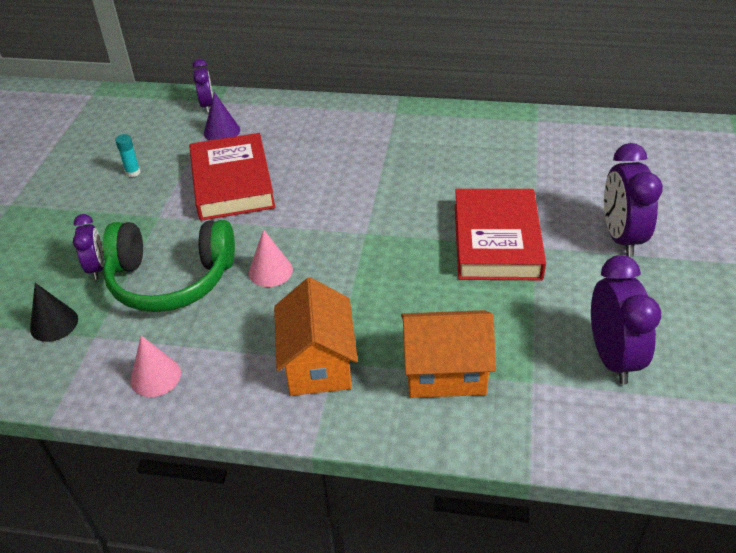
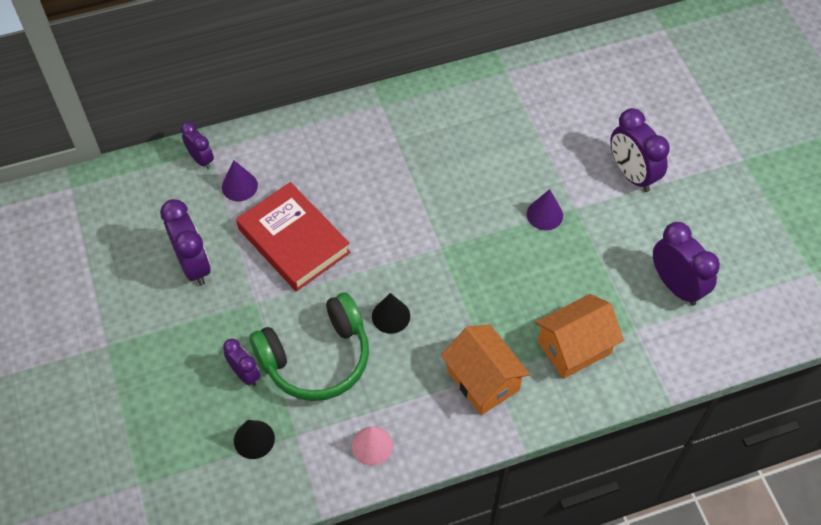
camera: 30 degrees left, 15 degrees up
(133, 172) = (193, 265): turquoise glue stick -> purple clock
(270, 271) = (391, 316): pink cone -> black cone
(496, 241) = (544, 214): red book -> purple cone

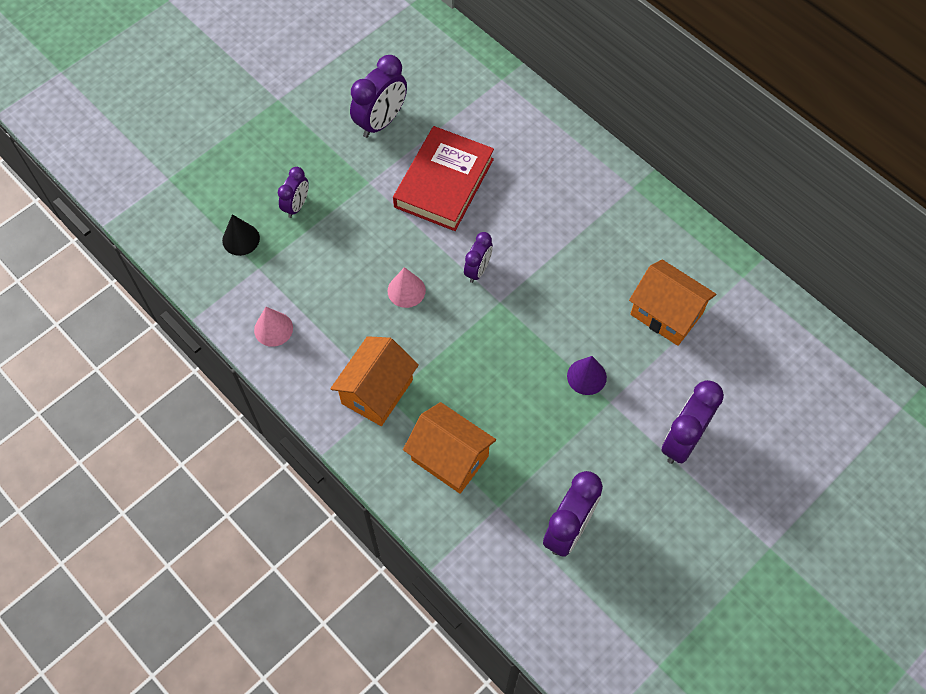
camera: 65 degrees right, 5 degrees up
(201, 159) = (489, 77): purple clock -> purple clock (478, 270)
(239, 186) = (477, 118): purple cone -> none
(316, 358) = (337, 251): green headphones -> none
(391, 316) = (406, 290): black cone -> pink cone
(514, 135) = (666, 314): none -> orange house

